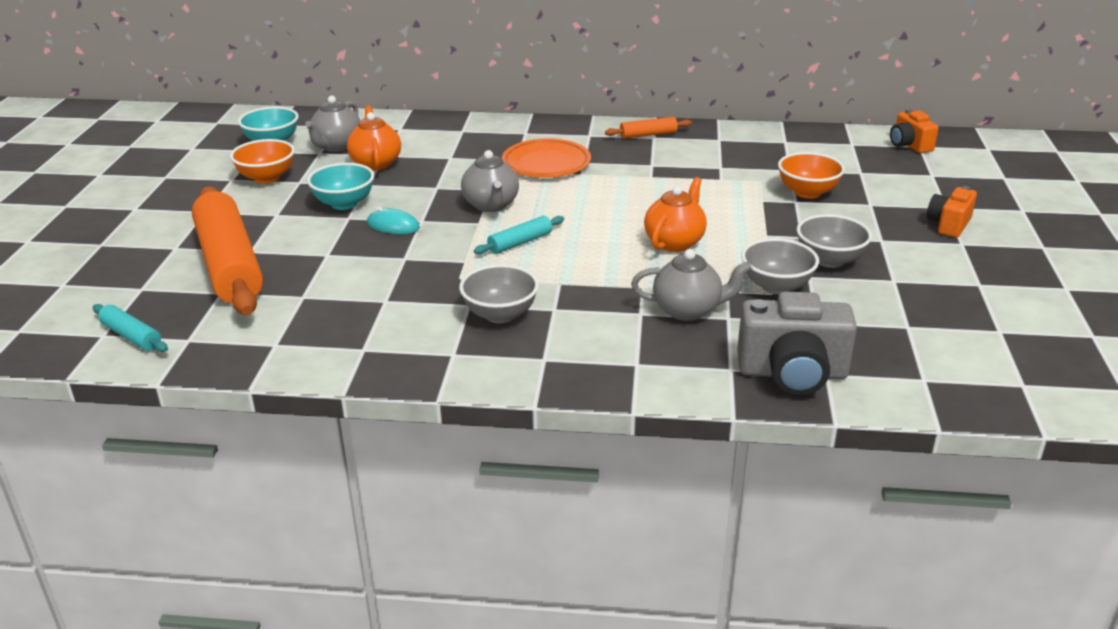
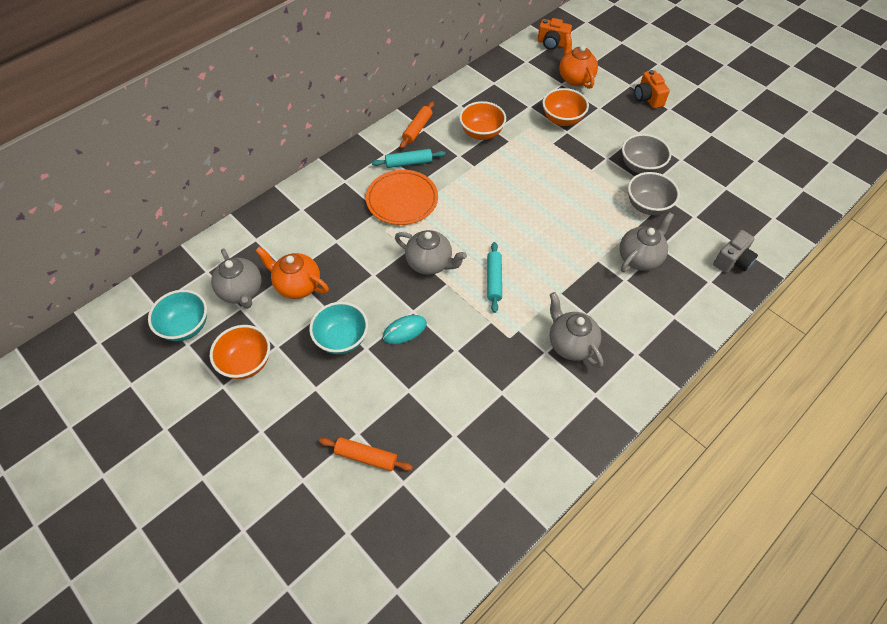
camera: 50 degrees left, 25 degrees up
(131, 336) = (416, 571): turquoise rolling pin -> turquoise rolling pin (409, 163)
(230, 264) = (366, 456): orange rolling pin -> orange rolling pin, size x0.43
(500, 314) = (571, 344): grey bowl -> grey teapot
(674, 242) = (562, 212): orange teapot -> orange teapot (575, 78)
(702, 163) = (481, 133): none -> orange bowl
(792, 373) = (732, 261): grey camera -> grey camera, size x0.59

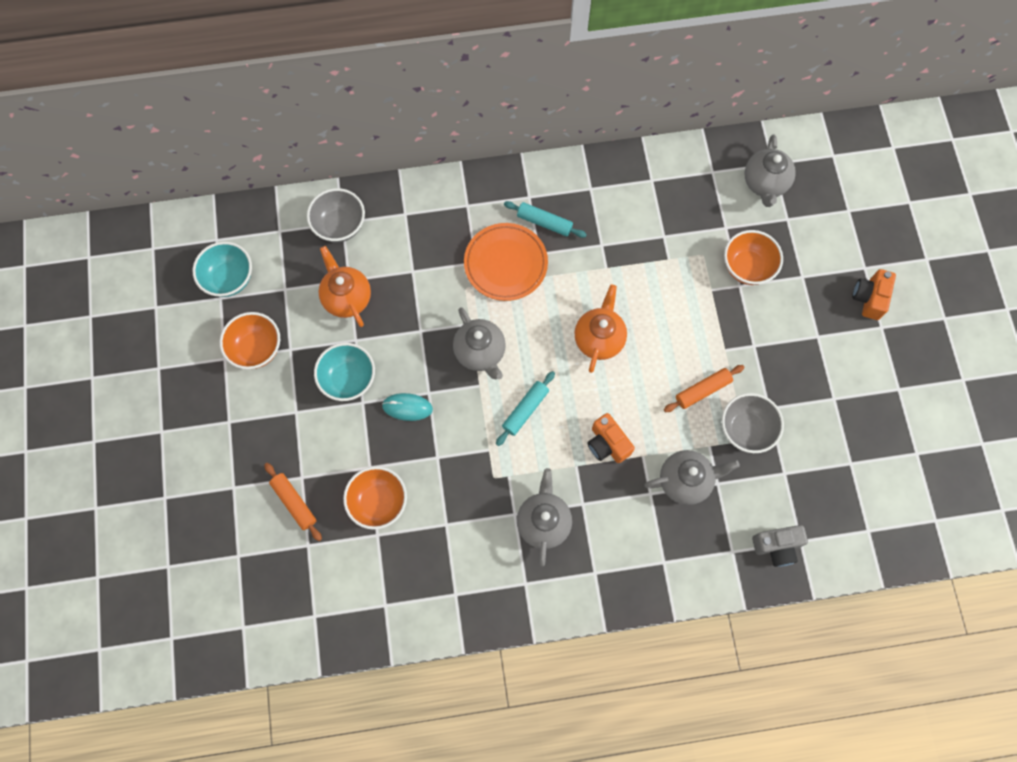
camera: 35 degrees right, 15 degrees up
(241, 291) = (296, 272): grey teapot -> grey teapot (765, 183)
(417, 129) = (584, 184): orange rolling pin -> orange rolling pin (702, 390)
(481, 133) = (646, 231): orange bowl -> orange bowl (378, 502)
(552, 43) = (824, 155): orange camera -> orange camera (607, 444)
(575, 78) = (809, 221): orange teapot -> orange teapot (599, 339)
(640, 166) = (781, 379): grey bowl -> grey bowl (340, 225)

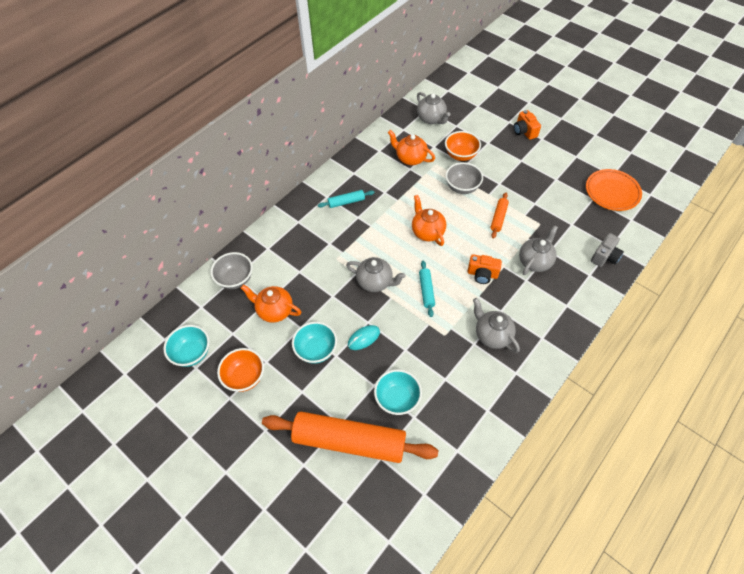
camera: 40 degrees left, 15 degrees down
(294, 502) = (349, 441): orange rolling pin -> orange rolling pin, size x2.33
(378, 502) = (397, 399): orange bowl -> turquoise bowl
(505, 264) = (346, 233): orange plate -> orange plate (612, 192)
(679, 222) = (410, 158): none -> orange teapot
(746, 429) = (535, 219): grey bowl -> grey bowl (462, 187)

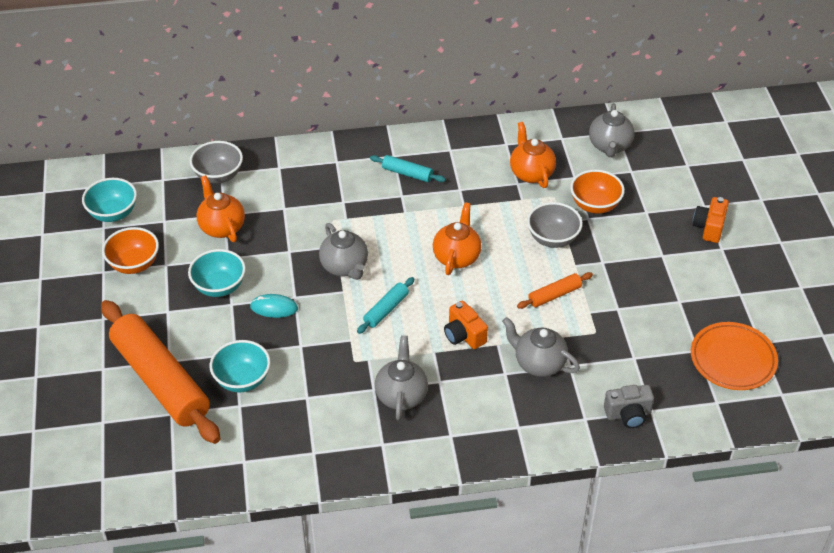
camera: 40 degrees right, 10 degrees down
(535, 261) = (539, 363): grey teapot -> grey teapot turned 135 degrees counterclockwise

